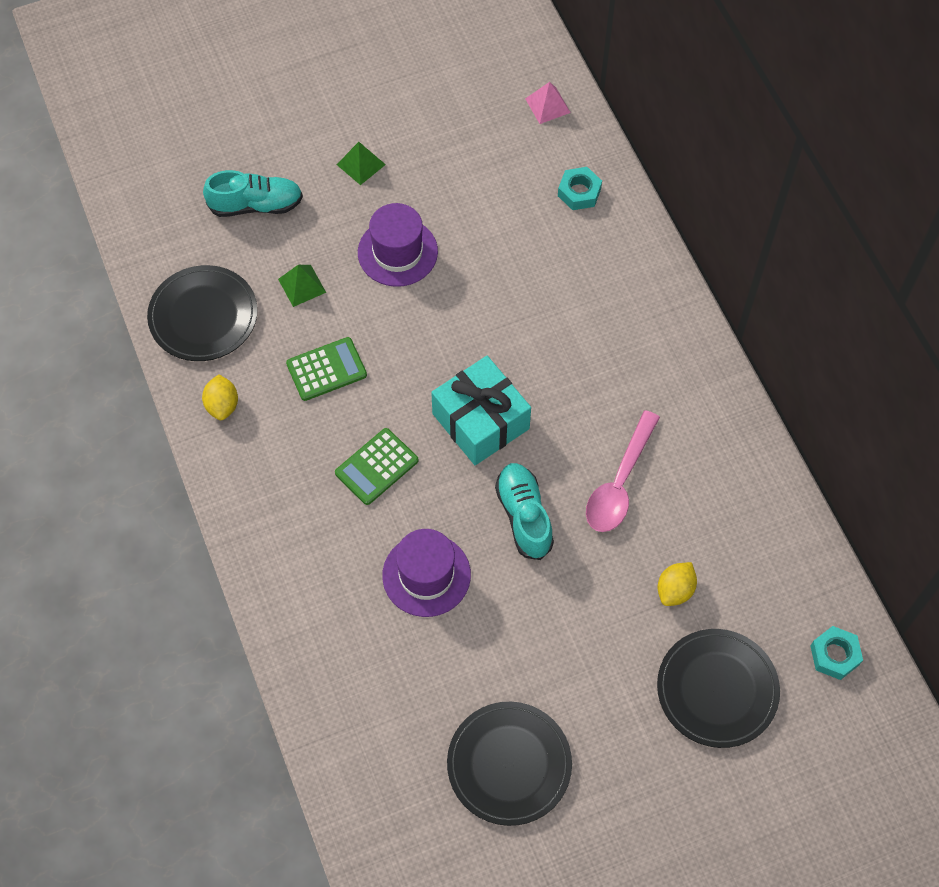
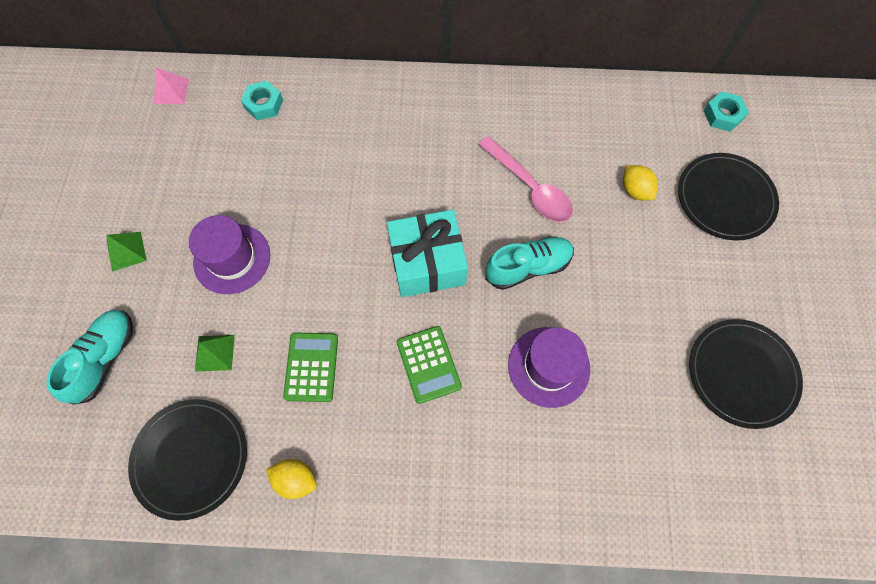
camera: 65 degrees left, 5 degrees up
(524, 516) = (528, 267): turquoise shoe -> turquoise shoe turned 150 degrees clockwise

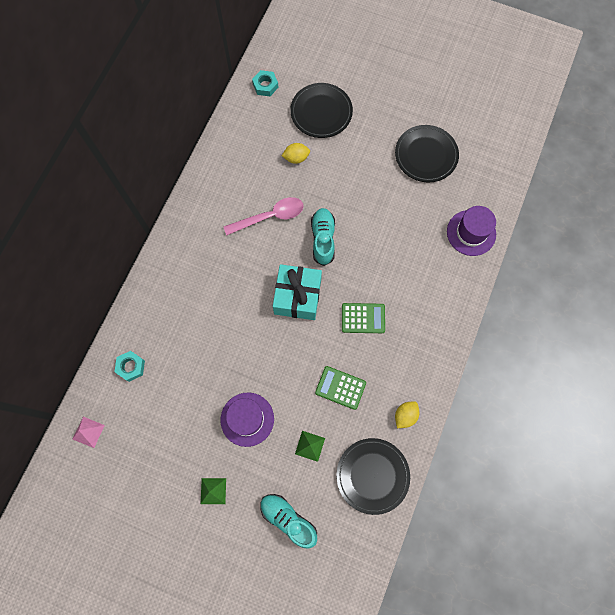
camera: 70 degrees left, 5 degrees up
(548, 366) = (387, 252): purple hat -> purple hat (471, 233)

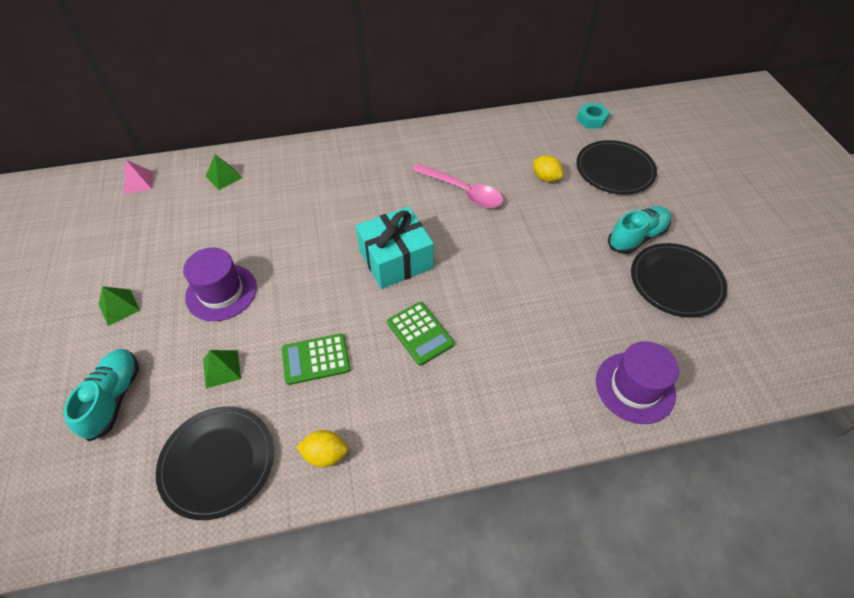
camera: 55 degrees right, 20 degrees down
(131, 367) = (223, 177): turquoise nut -> green pyramid
(323, 239) = (480, 245): turquoise shoe -> turquoise shoe (636, 237)
(340, 387) = (316, 359): green calculator -> green calculator turned 90 degrees counterclockwise

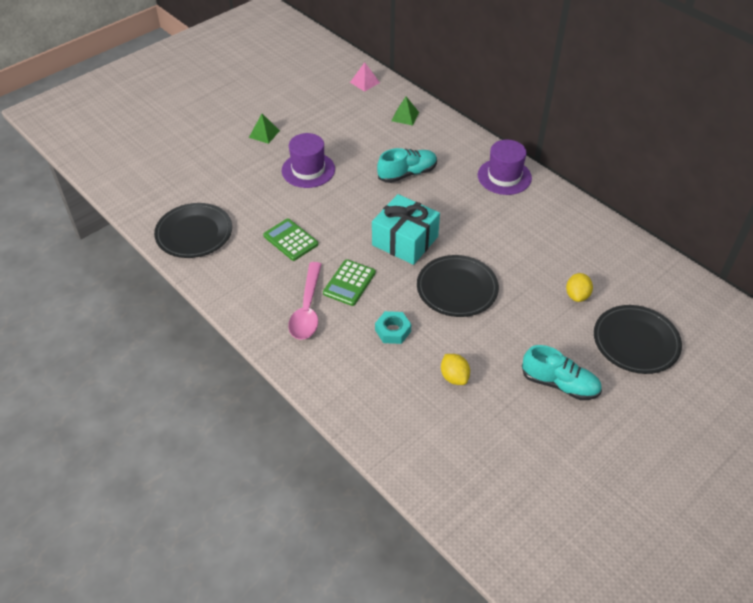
camera: 60 degrees right, 5 degrees down
(114, 398) = (205, 168): turquoise shoe -> turquoise shoe (407, 174)
(221, 369) = (254, 201): green pyramid -> none
(325, 454) = (228, 277): yellow lemon -> yellow lemon (454, 377)
(463, 191) = (510, 249): pink spoon -> pink spoon (307, 309)
(591, 119) = (694, 301): turquoise nut -> turquoise nut (393, 331)
(635, 387) = (392, 428): purple hat -> purple hat (504, 176)
(676, 282) = (527, 428): black plate -> black plate (457, 288)

